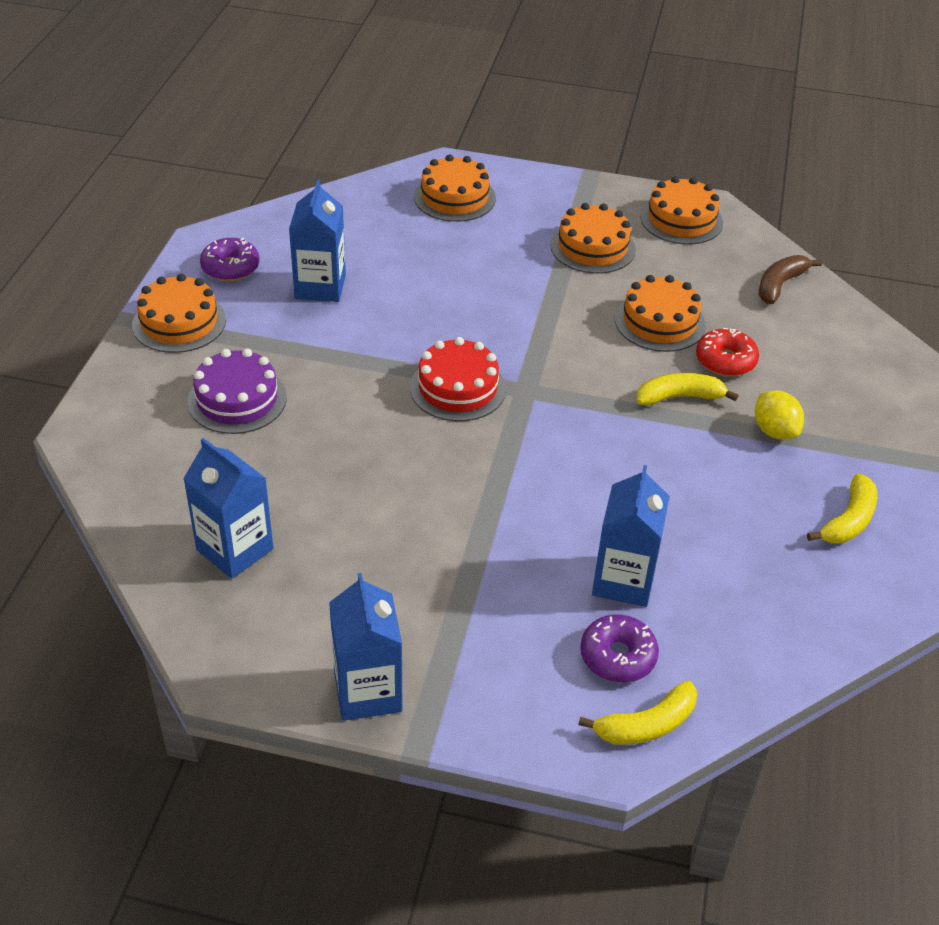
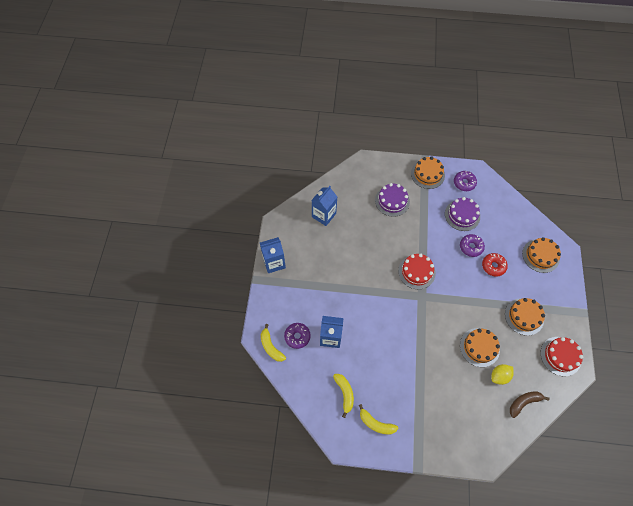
camera: 85 degrees right, 20 degrees up
(320, 287) = (462, 215): blue carton -> purple cake
(410, 289) = (471, 247): none -> purple donut
(679, 397) = (432, 356): yellow banana -> yellow banana (344, 393)
(681, 219) = (560, 356): orange cake -> red cake
(725, 360) = (461, 375): red donut -> red donut (493, 266)
(774, 431) = (421, 395): yellow lemon -> yellow lemon (499, 376)
(780, 285) = (523, 402): brown banana -> brown banana turned 60 degrees counterclockwise

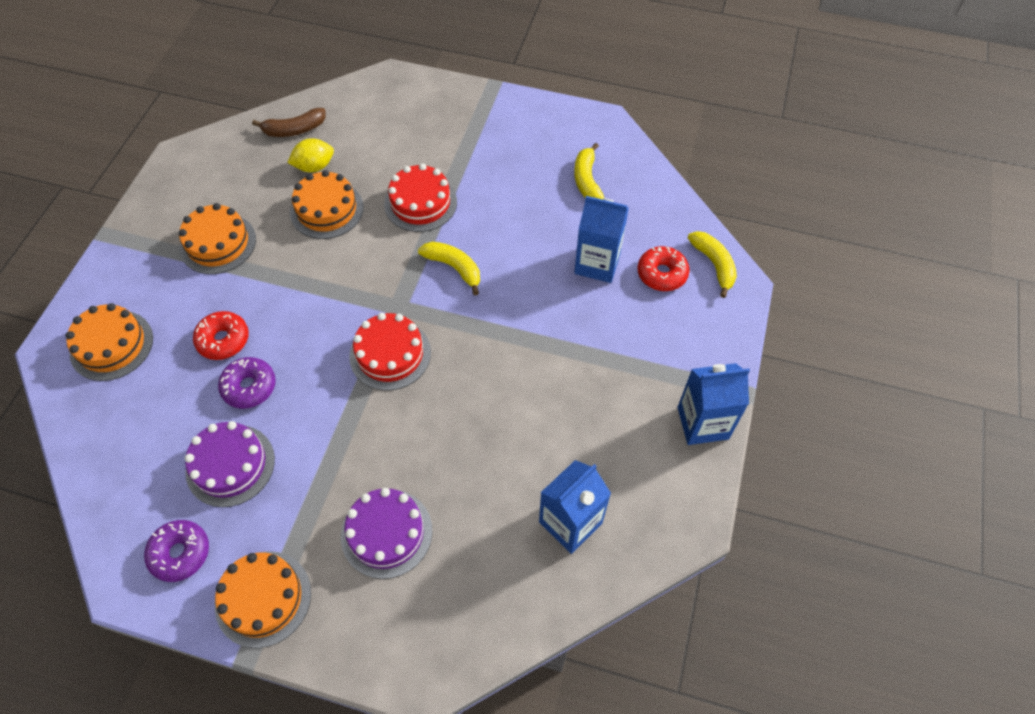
camera: 170 degrees left, 5 degrees down
(297, 336) = (662, 274): purple donut -> red donut
(376, 423) = (543, 137): yellow banana -> yellow banana (454, 268)
(560, 356) = (193, 178): red cake -> red cake (420, 203)

